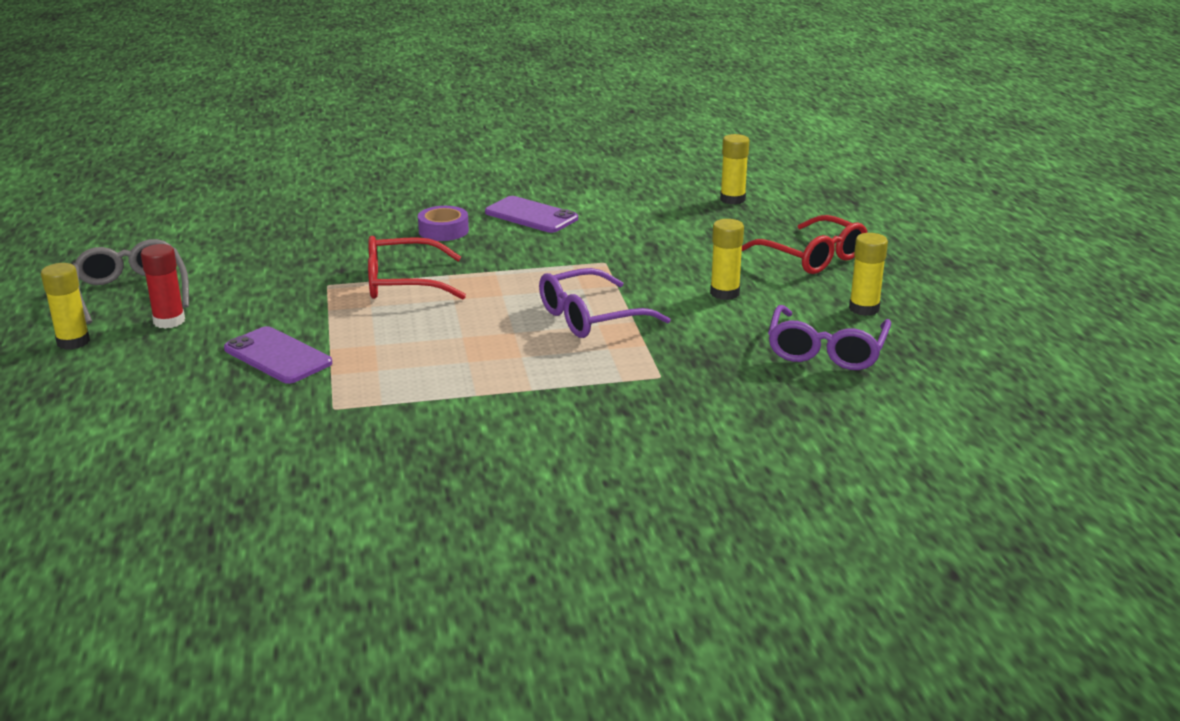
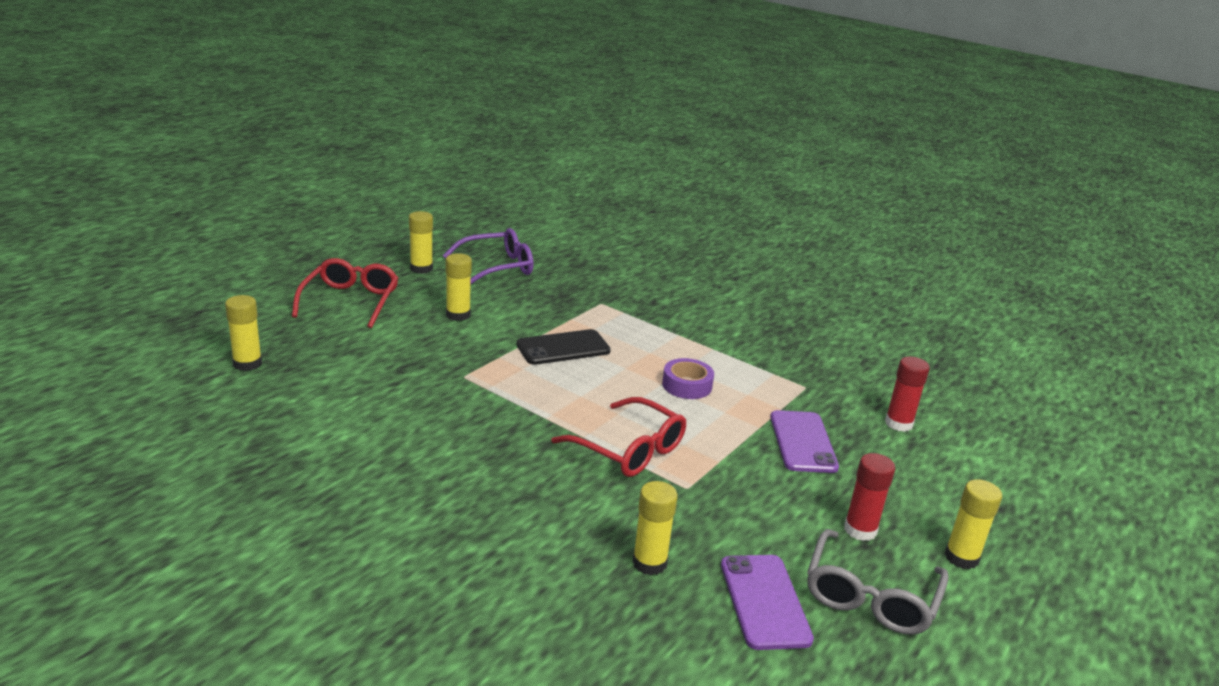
camera: 135 degrees left, 0 degrees up
(201, 421) = (898, 423): none -> red glue stick
(295, 243) = (649, 563): none -> yellow glue stick
(443, 231) = (502, 485): purple tape -> purple tape (687, 385)
(531, 215) = (405, 452): purple phone -> purple phone (764, 601)
(591, 317) = (563, 348): purple glasses -> black phone

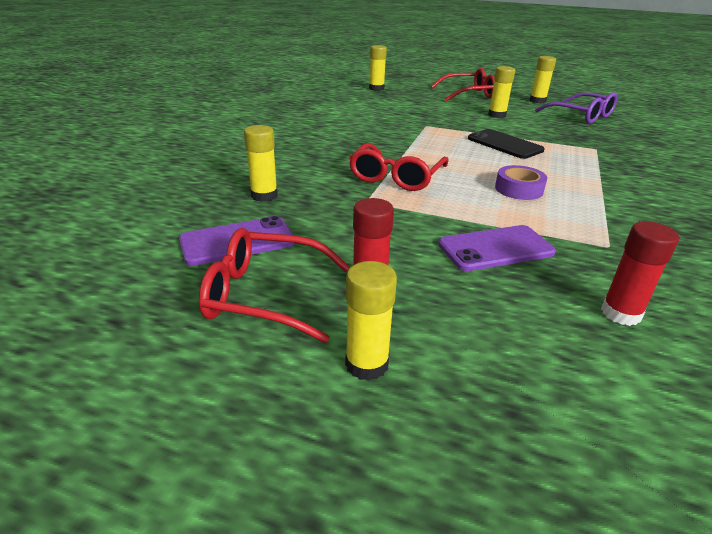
camera: 75 degrees right, 5 degrees up
(870, 595) = (266, 295): grey glasses -> red glasses

